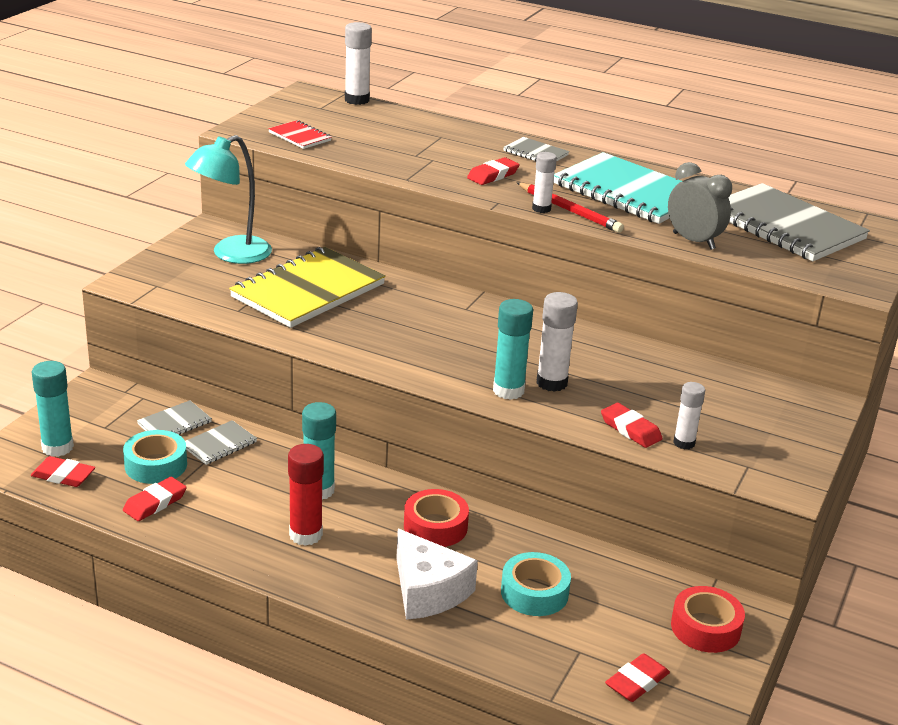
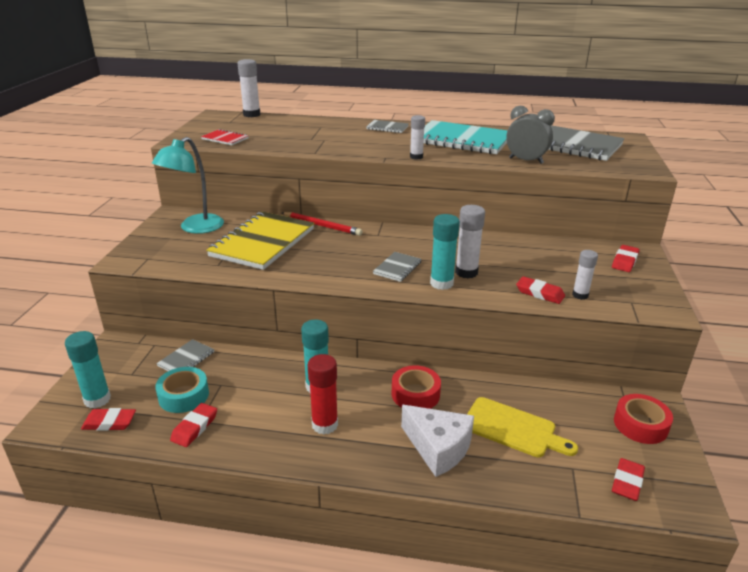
camera: 15 degrees left, 0 degrees up
(219, 444) = (227, 368): grey notebook -> grey notebook (397, 268)
(493, 175) = (370, 143): red eraser -> red eraser (624, 261)
(534, 592) = (513, 428): turquoise tape -> yellow cutting board
(569, 210) = (435, 155): red pencil -> red pencil (322, 226)

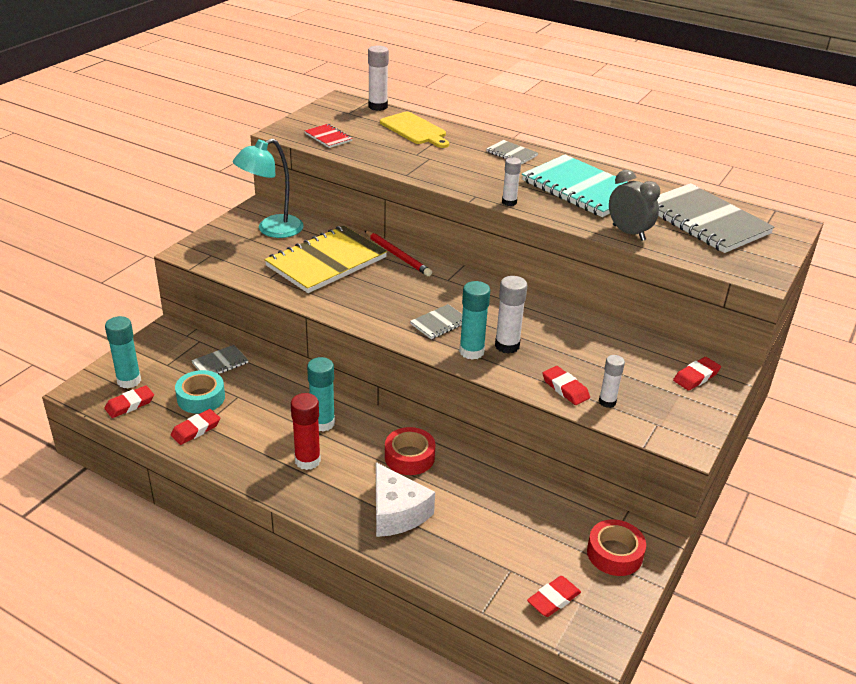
camera: 20 degrees right, 5 degrees up
(109, 422) = (130, 404): red eraser -> red eraser turned 60 degrees counterclockwise
(513, 428) = (480, 517): yellow cutting board -> yellow cutting board (415, 130)

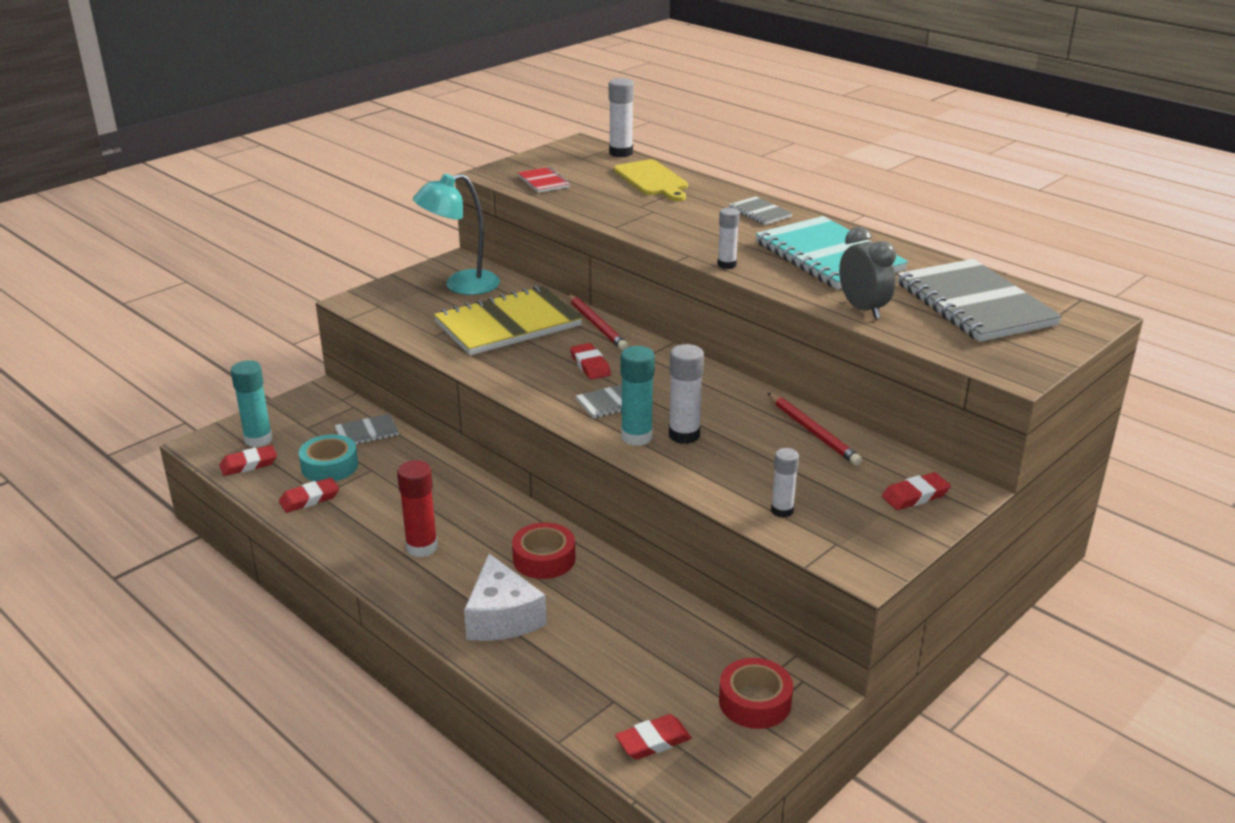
camera: 15 degrees right, 5 degrees down
(322, 423) = (457, 509): turquoise glue stick -> none
(565, 388) = (735, 490): red eraser -> red eraser (590, 365)
(601, 332) = (813, 432): none -> red pencil

